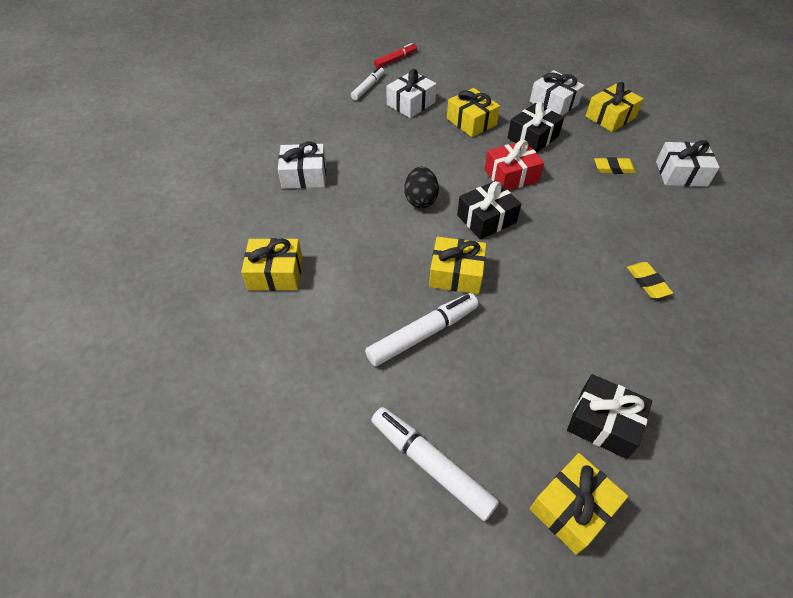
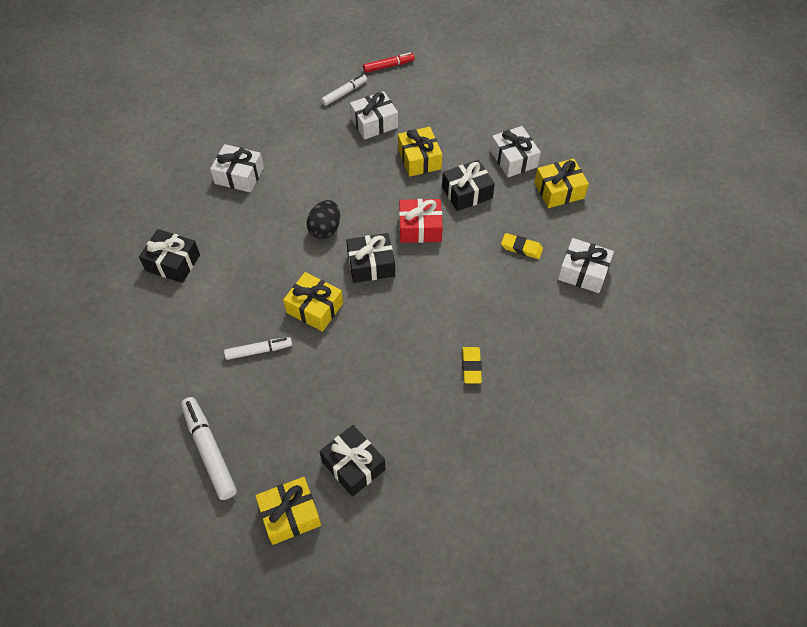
camera: 20 degrees right, 5 degrees up
(275, 273) = (173, 262): yellow gift -> black gift
(423, 334) = (259, 351): white marker -> white marker, size x0.63

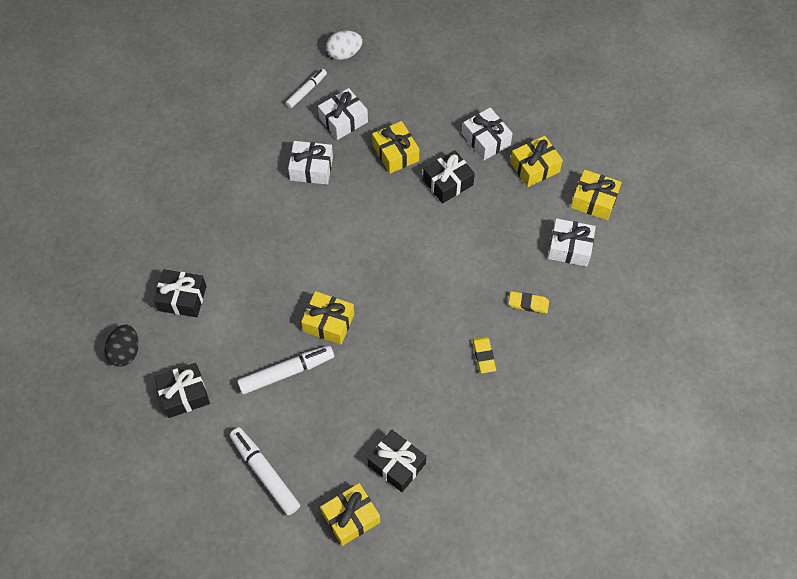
camera: 10 degrees left, 5 degrees up
(239, 175) = (223, 197): white gift -> white gift (311, 168)
(259, 351) = (286, 372): white marker -> white marker, size x1.58
(325, 229) = (320, 241): black egg -> black egg (125, 352)
(371, 265) = (372, 271): black gift -> black gift (184, 394)
(389, 66) = (344, 54): red marker -> white egg
(420, 228) = (410, 226): red gift -> none
(521, 248) = (509, 232): yellow eraser -> yellow eraser (528, 303)
(616, 230) = (594, 200): none -> yellow gift

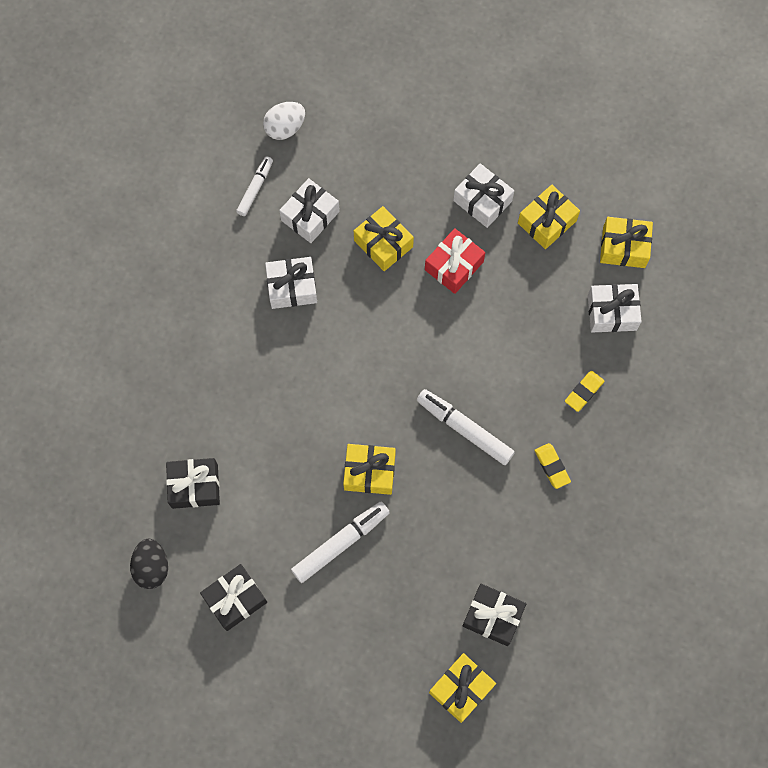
camera: 15 degrees left, 10 degrees up
(265, 473) = (353, 665): white marker -> white marker (464, 429)
(448, 182) = (454, 266): black gift -> red gift
(528, 303) = (584, 392): yellow eraser -> yellow eraser turned 45 degrees counterclockwise

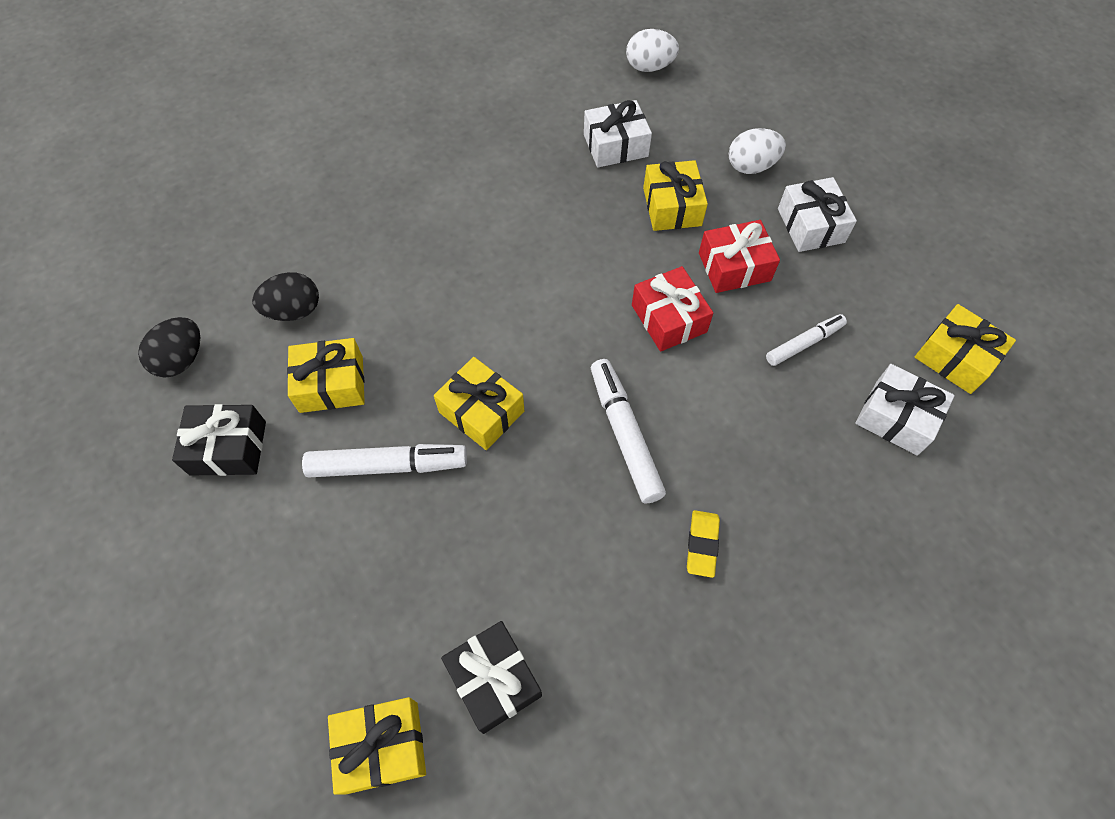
camera: 35 degrees right, 10 degrees down
(194, 486) = (294, 311): black gift -> black egg
(255, 188) = (580, 98): white marker -> white marker (804, 343)
(292, 287) = (547, 194): white gift -> none
(414, 175) = (751, 166): none -> white egg
(438, 332) = (668, 318): none -> red gift
(547, 222) = (873, 283): yellow gift -> yellow gift (331, 384)
(584, 392) = (802, 484): yellow eraser -> none

